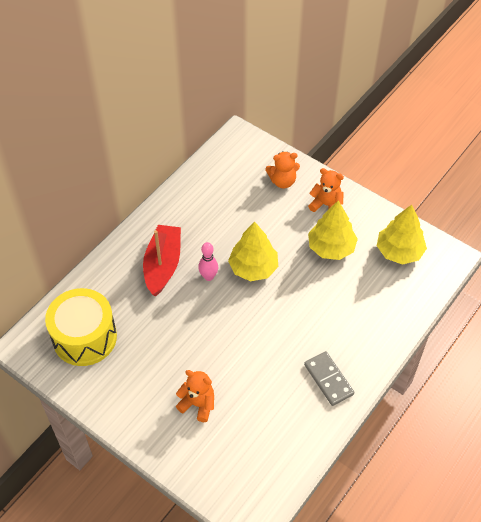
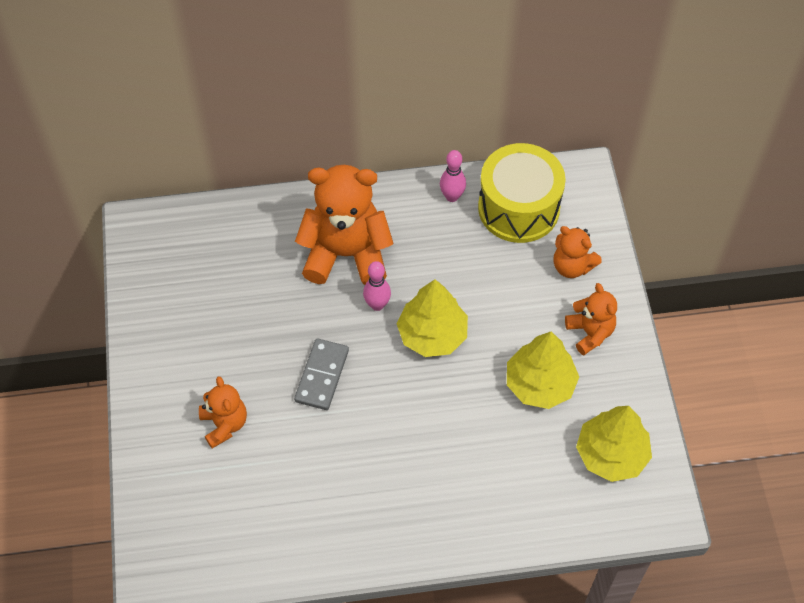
camera: 45 degrees right, 5 degrees up
(85, 337) = (197, 264): yellow drum -> yellow drum (518, 208)
(163, 265) = (346, 254): red boat -> orange teddy bear
(185, 194) = (452, 196): none -> pink bowling pin
(328, 379) = (374, 519): grey domino -> grey domino (322, 376)

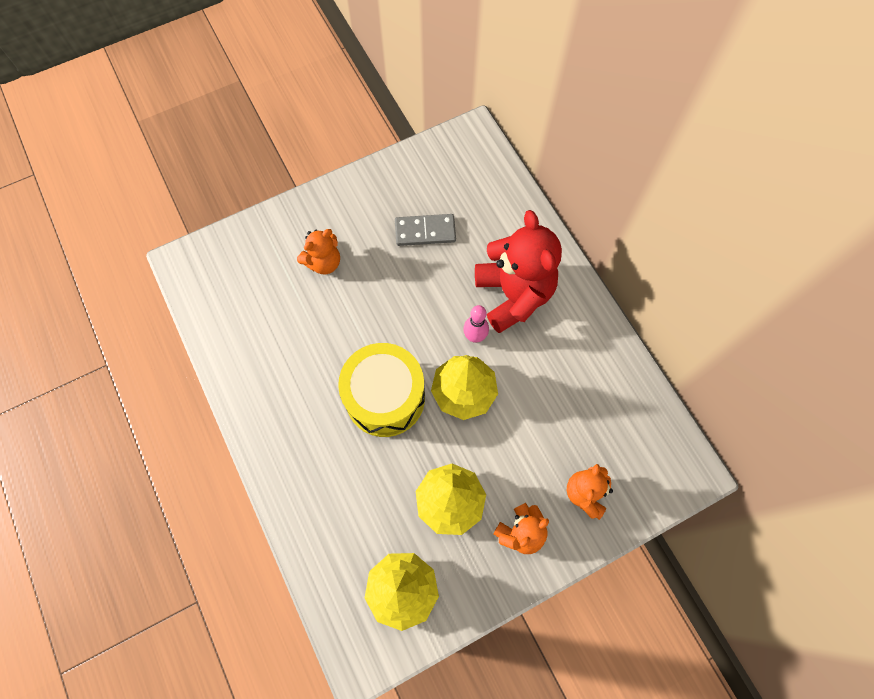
camera: 70 degrees right, 10 degrees up
(322, 376) = (391, 317): grey domino -> grey domino (425, 231)
(346, 254) = (513, 294): orange teddy bear -> red teddy bear
(452, 196) = (611, 361): pink bowling pin -> none
(518, 208) = (627, 424): yellow drum -> yellow drum (385, 397)

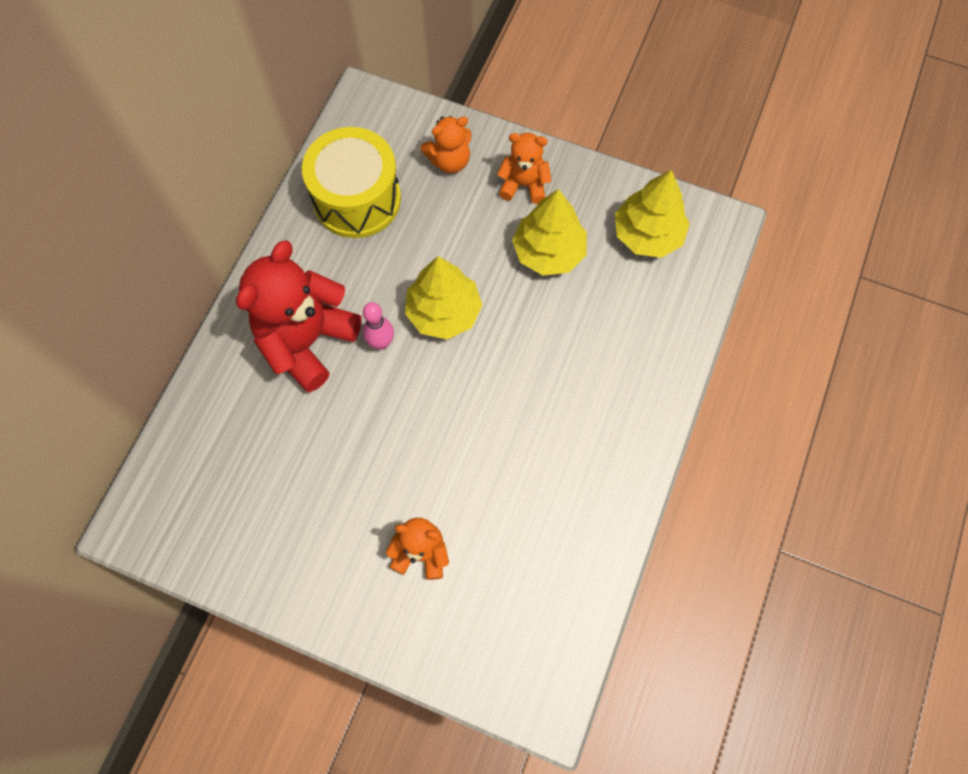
camera: 130 degrees left, 0 degrees up
(385, 397) = (508, 373): yellow drum -> yellow drum (357, 199)
(425, 231) = (301, 478): grey domino -> none

